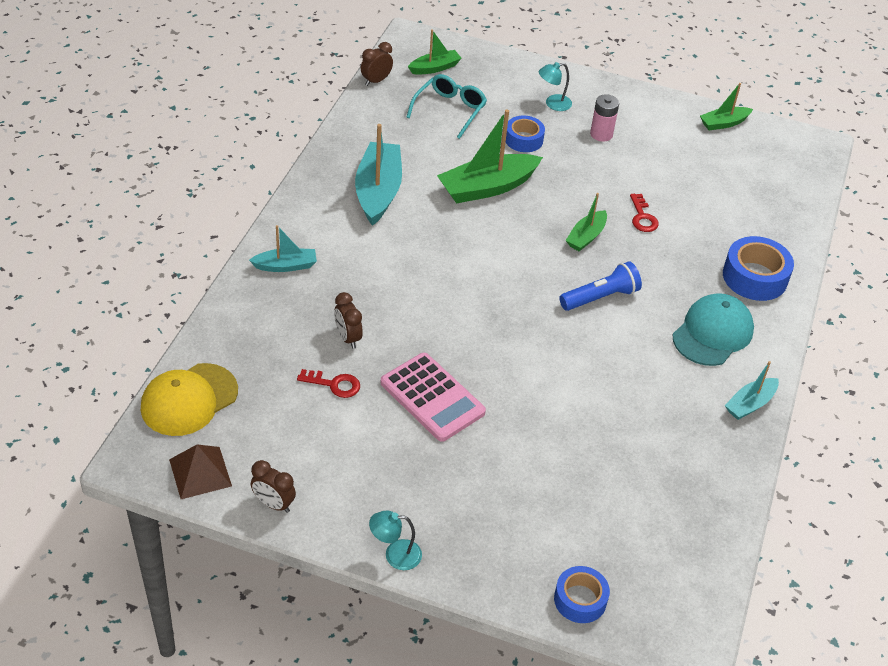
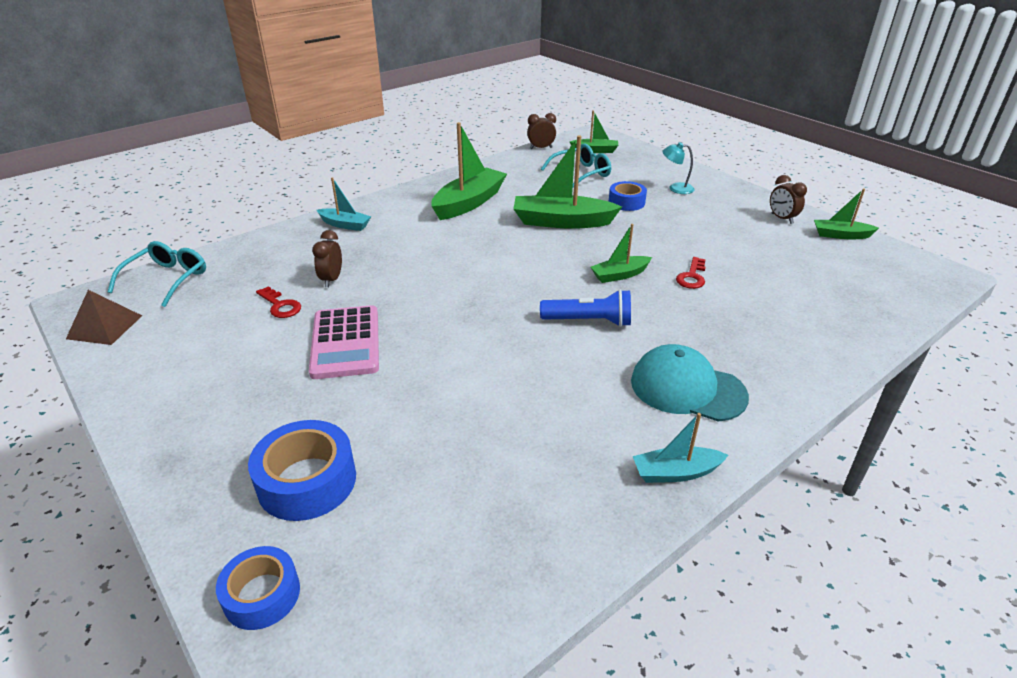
camera: 35 degrees right, 10 degrees down
(189, 400) = (167, 279): yellow cap -> turquoise glasses
(273, 504) = (120, 370): brown clock -> brown clock (782, 218)
(378, 191) = (469, 203): turquoise boat -> green boat
(395, 555) = (151, 454): turquoise lamp -> none
(601, 134) = (703, 215): pink battery -> none
(712, 333) = (687, 388): turquoise cap -> turquoise cap turned 135 degrees counterclockwise
(754, 277) = (781, 356): blue tape -> blue tape (307, 481)

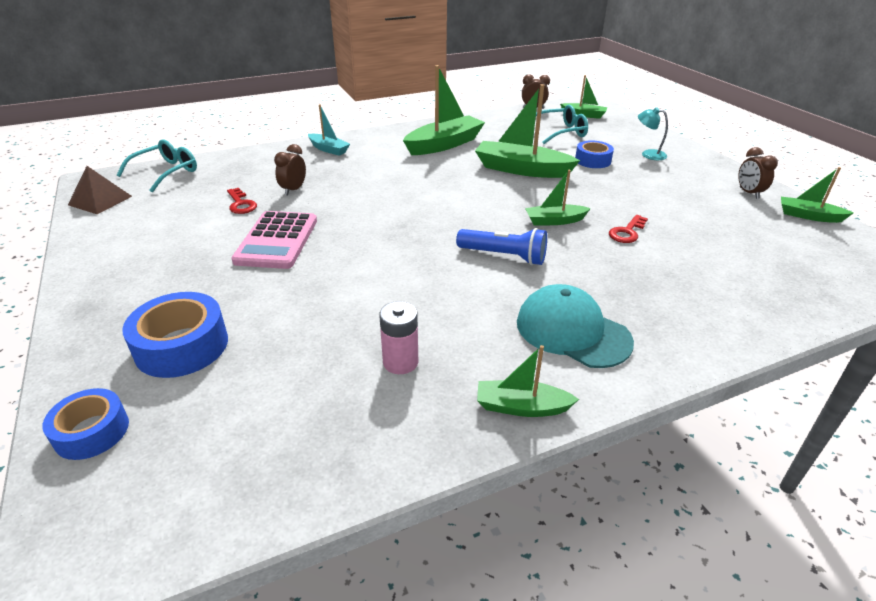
camera: 15 degrees right, 0 degrees up
(543, 452) = (400, 362): none -> pink battery
(675, 473) = (521, 407): turquoise boat -> green boat

